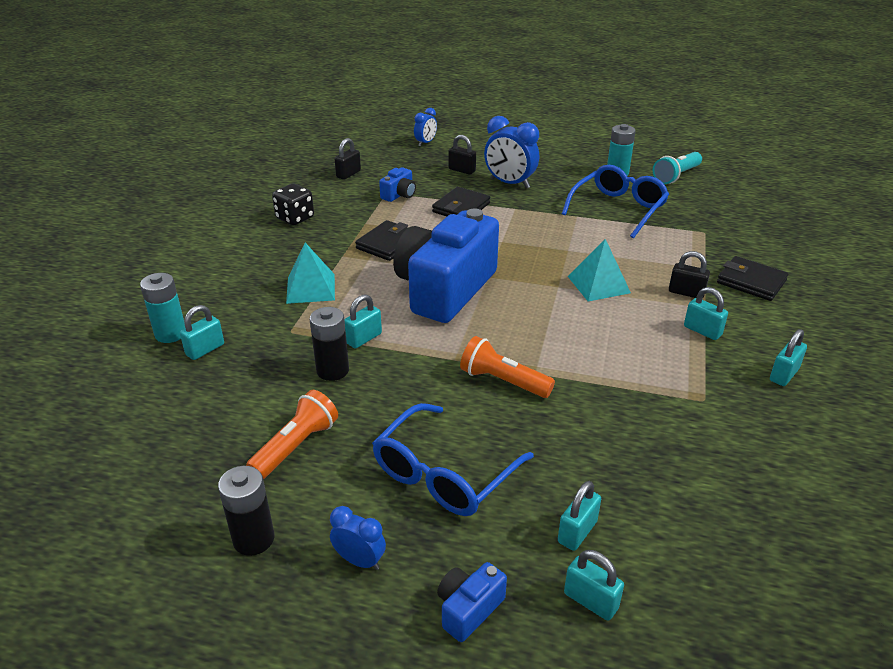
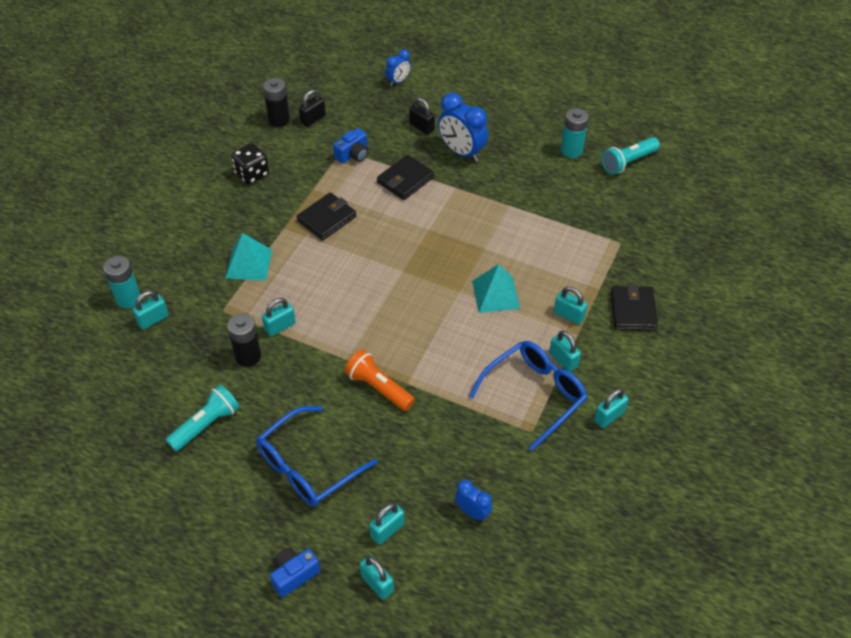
camera: 10 degrees right, 15 degrees up
(253, 539) = (163, 498): black battery -> black battery (279, 120)
(296, 446) = (206, 424): orange flashlight -> turquoise flashlight
(360, 560) = (231, 527): blue clock -> blue clock (472, 512)
(445, 289) = (361, 281): blue camera -> none
(618, 209) = (552, 201): blue glasses -> blue glasses (535, 395)
(686, 292) = (569, 315): black padlock -> turquoise padlock
(751, 282) = (633, 311): black wallet -> black wallet turned 45 degrees clockwise

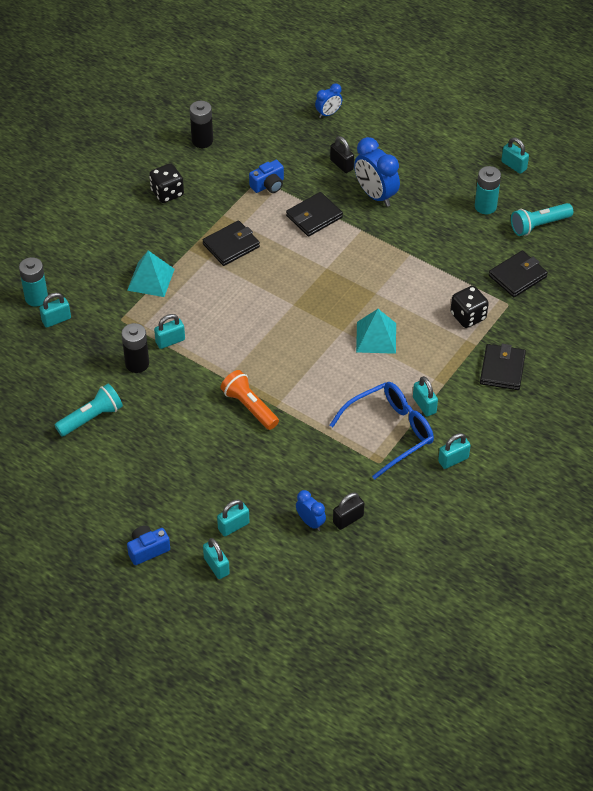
camera: 10 degrees right, 0 degrees up
(307, 467) = (174, 465): blue glasses -> none
(313, 119) = (236, 144): black padlock -> black padlock (348, 519)
(569, 315) = (440, 365): turquoise padlock -> turquoise padlock (514, 165)
(583, 260) = (468, 316): none -> black dice
(621, 214) = (517, 276): none -> black wallet

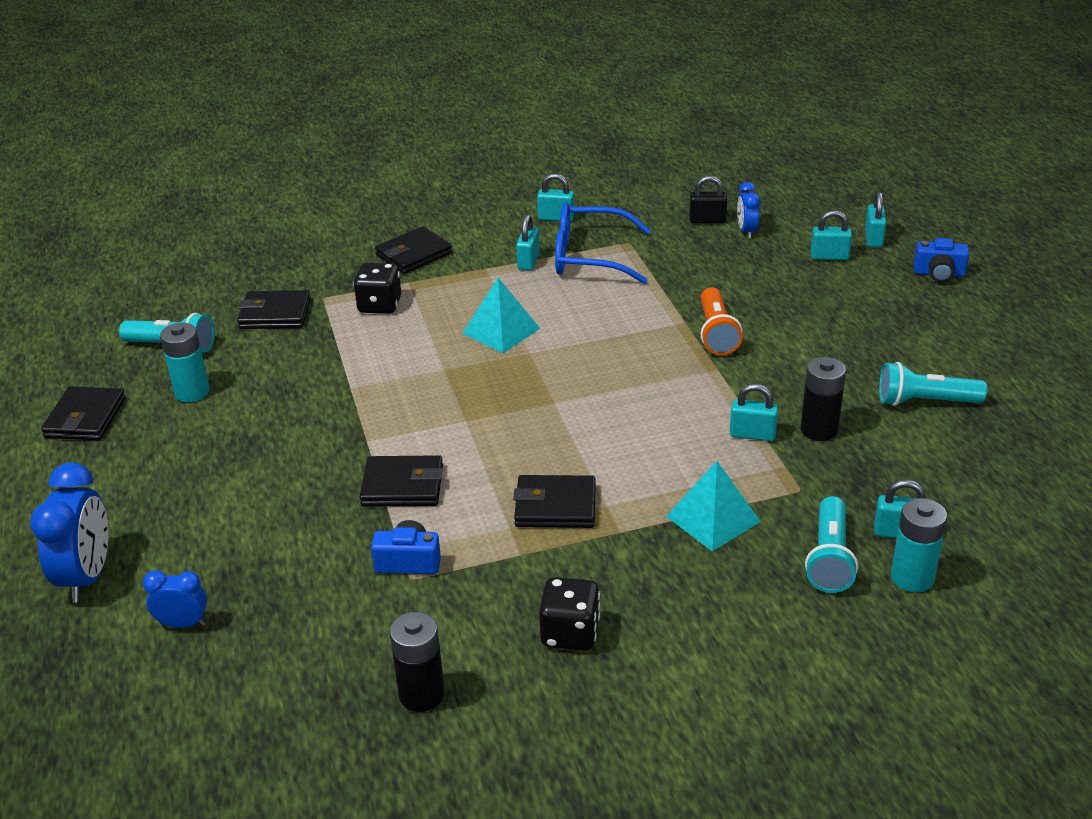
camera: 140 degrees left, 15 degrees down
(80, 288) = (830, 558): none -> turquoise flashlight
(341, 164) = (275, 534): black padlock -> none
(375, 195) = (291, 471): blue clock -> blue clock (87, 577)
(514, 165) = (85, 418): turquoise padlock -> black wallet

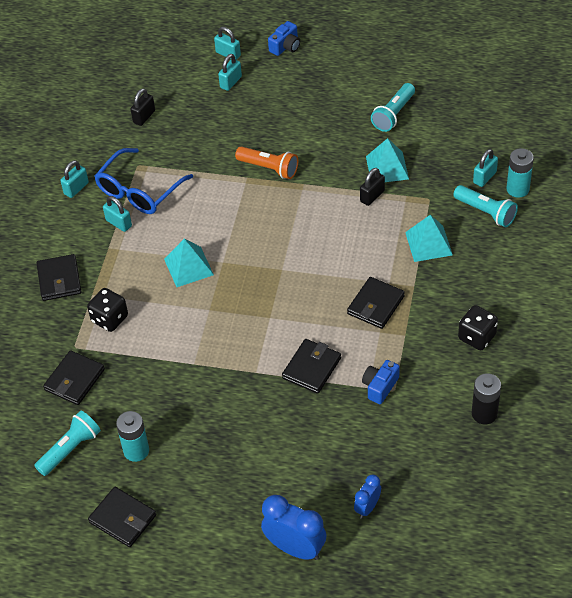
camera: 60 degrees left, 15 degrees up
(746, 231) = (172, 105): blue clock -> none
(752, 434) = (372, 196): turquoise padlock -> black padlock
(819, 430) = (387, 167): black battery -> turquoise pyramid

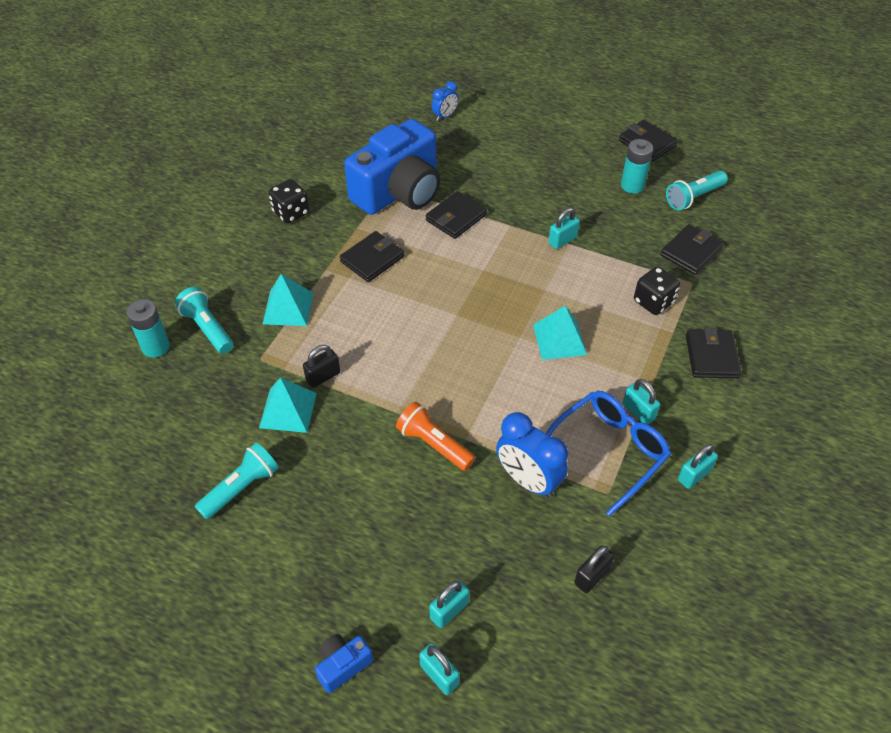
camera: 170 degrees left, 0 degrees up
(295, 548) = (510, 103): blue clock -> blue clock (528, 480)
(380, 386) = (399, 192): blue camera -> blue camera, size x2.49
(484, 177) = (183, 370): turquoise padlock -> turquoise padlock (562, 240)
(484, 414) = (319, 156): black battery -> none

